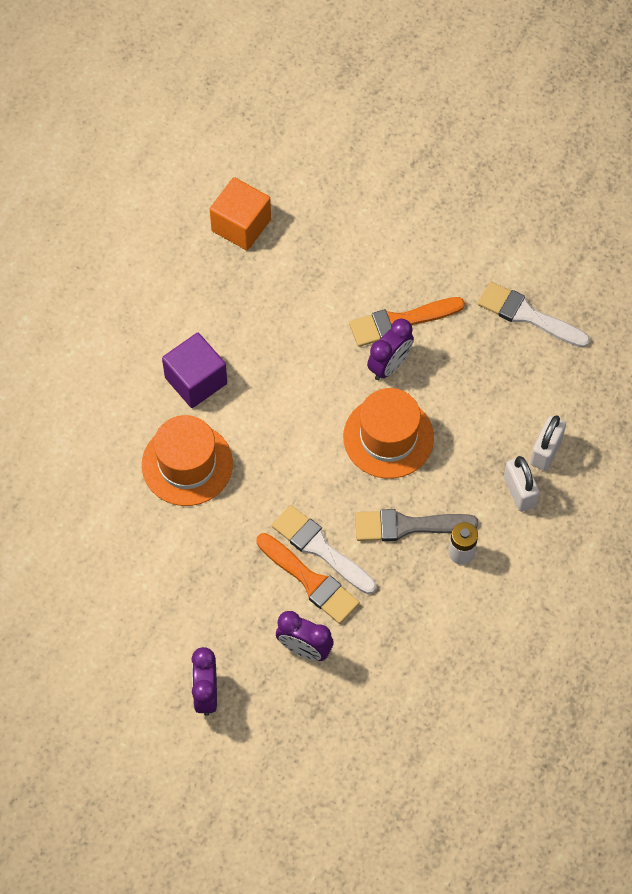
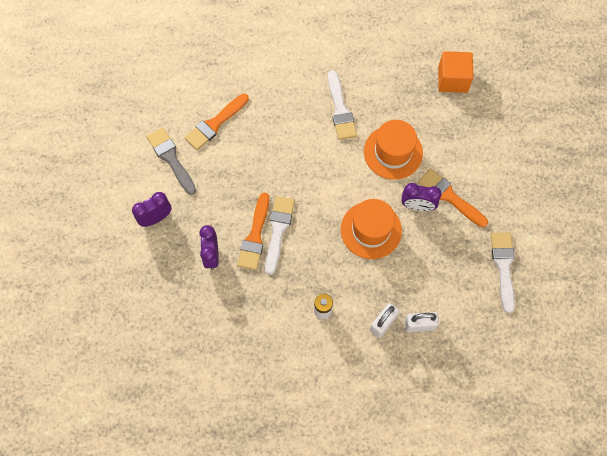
camera: 60 degrees right, 5 degrees up
(113, 547) = (215, 124): none -> orange brush
(187, 464) = (287, 133): orange hat -> orange hat (393, 152)
(196, 380) = (340, 109): purple cube -> white brush
(407, 526) = (321, 271): grey brush -> grey brush (171, 158)

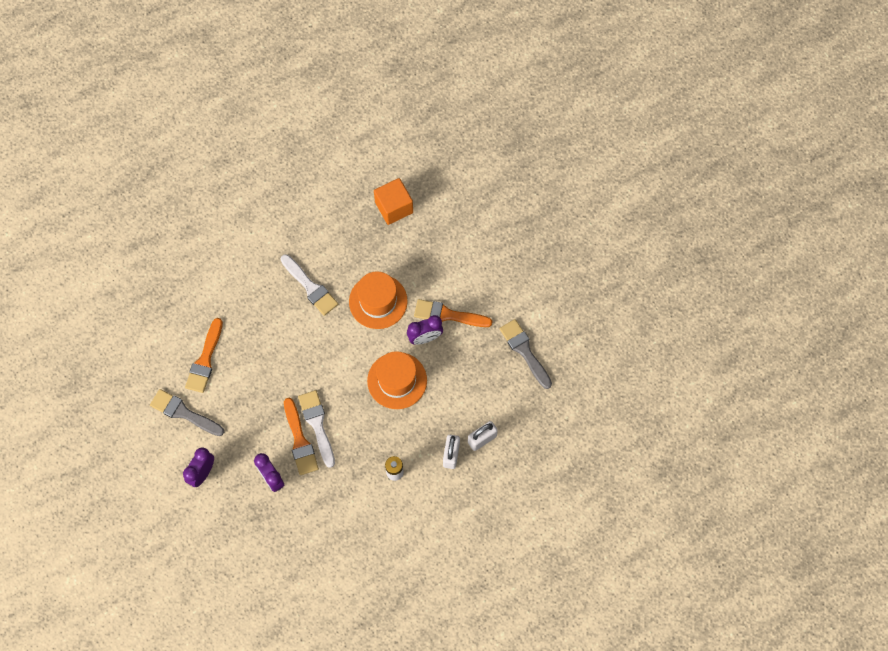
camera: 30 degrees left, 0 degrees up
(503, 266) = (524, 351): white brush -> grey brush

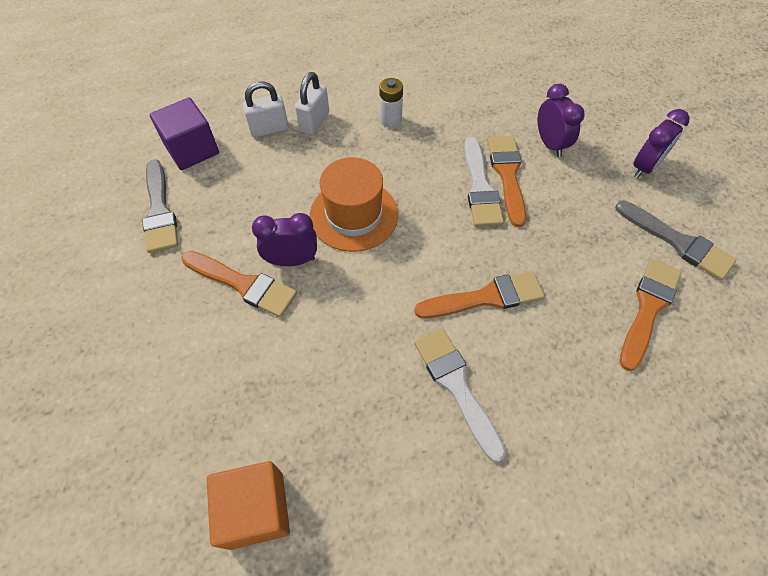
camera: 165 degrees left, 10 degrees down
(301, 343) = (486, 297): none -> orange brush
(378, 301) = (346, 332): orange hat -> none
(529, 406) = (192, 149): none -> purple cube

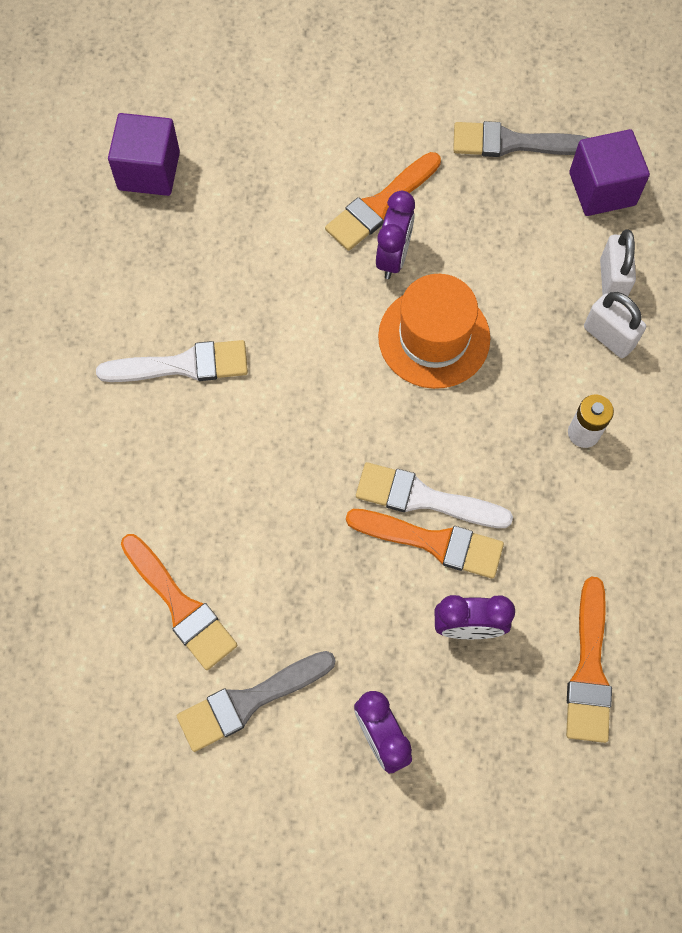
camera: 110 degrees right, 10 degrees up
(256, 509) = (149, 171): orange cube -> purple cube
(486, 297) = (267, 436): orange brush -> orange brush (589, 669)

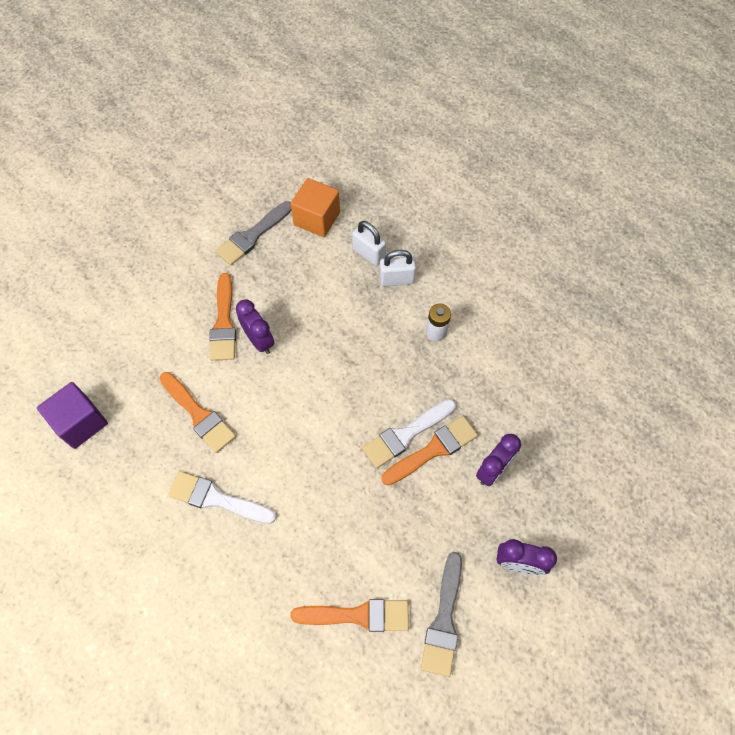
camera: 50 degrees left, 5 degrees down
(183, 365) = (217, 499): white brush -> white brush turned 105 degrees counterclockwise
(434, 337) = (322, 358): orange hat -> none
(589, 669) = (560, 430): orange brush -> orange brush (199, 414)
(602, 189) = (317, 218): purple cube -> orange cube

